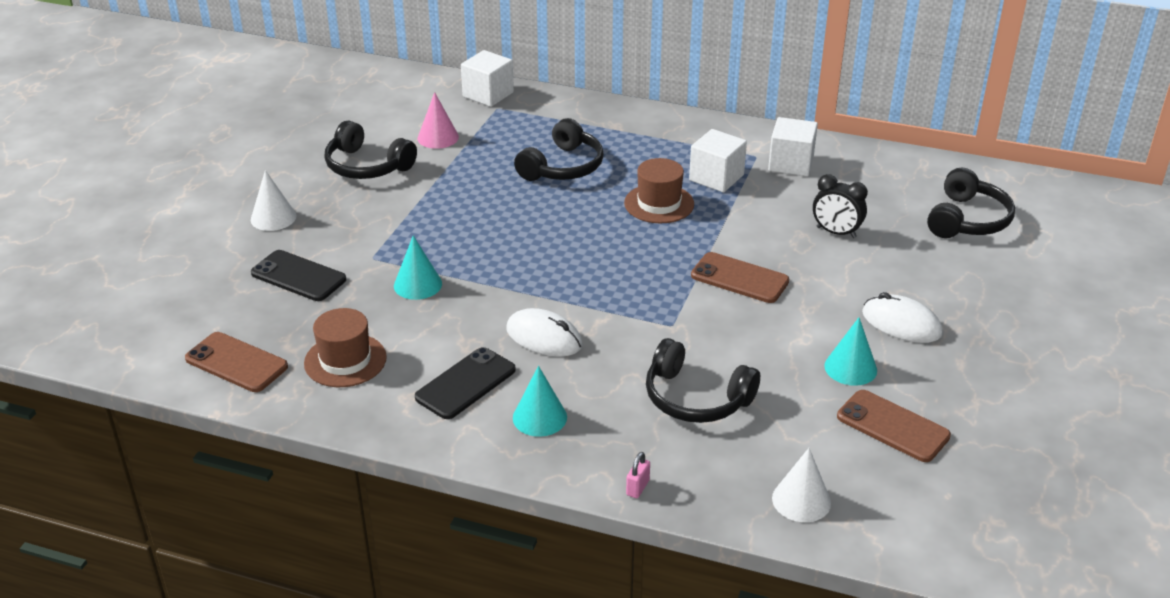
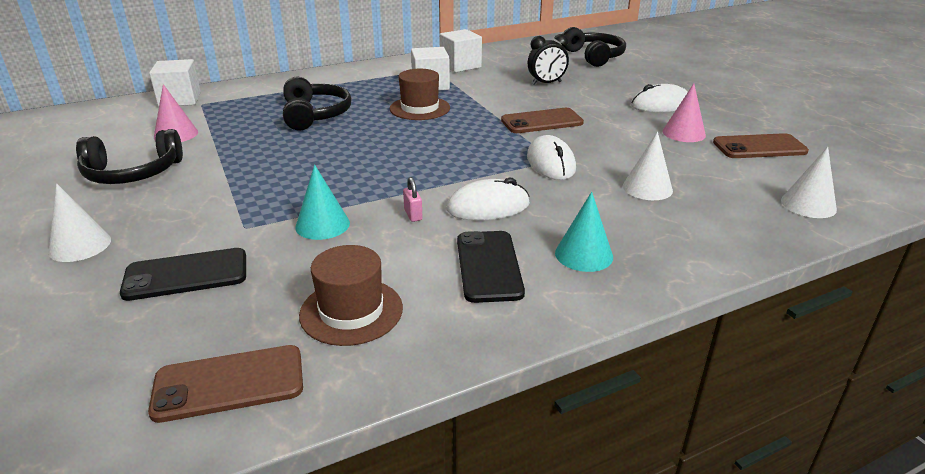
camera: 45 degrees left, 5 degrees down
(637, 488) = (727, 255): pink padlock -> pink padlock (413, 215)
(663, 327) = (551, 163): none -> white mouse
(696, 398) = (647, 188): black headphones -> white cone
(850, 368) = (684, 133): turquoise cone -> pink cone

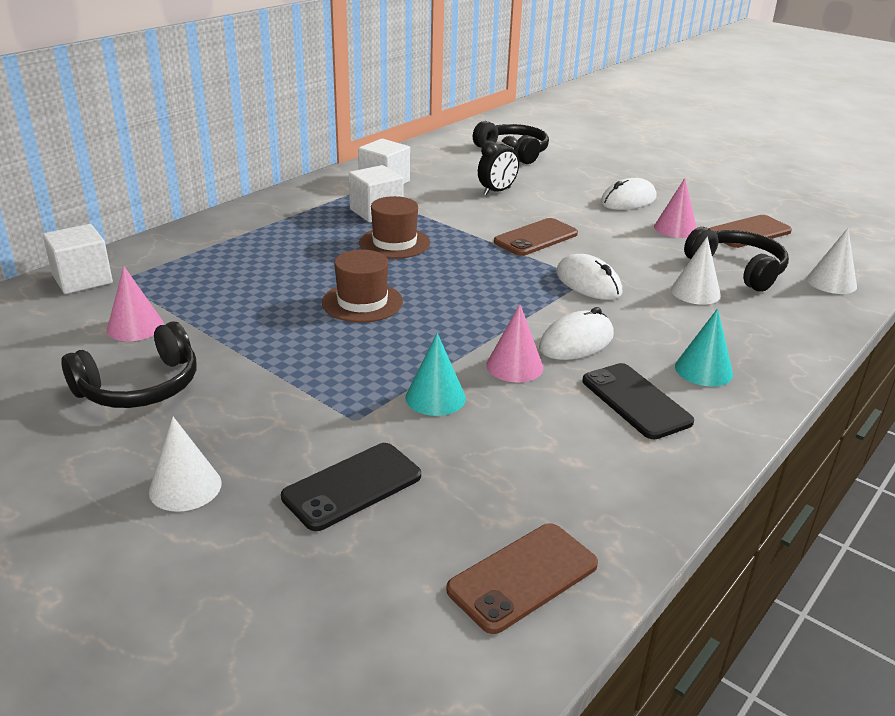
camera: 25 degrees left, 0 degrees up
(315, 115) = (283, 271): black headphones -> black headphones (738, 269)
(351, 311) = (559, 477): brown hat -> brown hat (362, 302)
(413, 215) = (514, 366): pink padlock -> pink cone

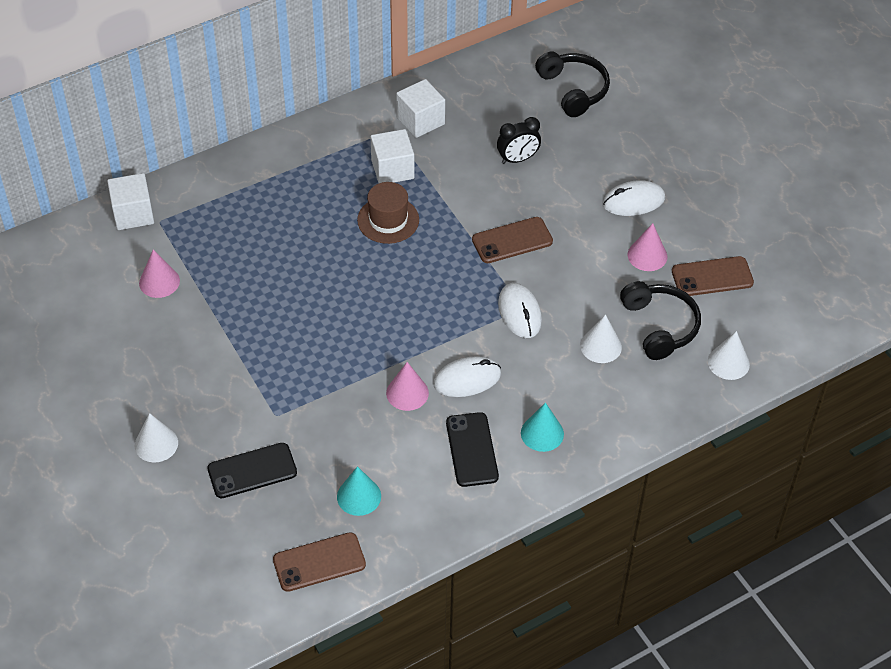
camera: 20 degrees right, 20 degrees up
(140, 387) = (149, 347): black headphones -> none
(362, 302) = (330, 293): brown hat -> none
(435, 397) = (337, 409): turquoise cone -> turquoise cone (359, 496)

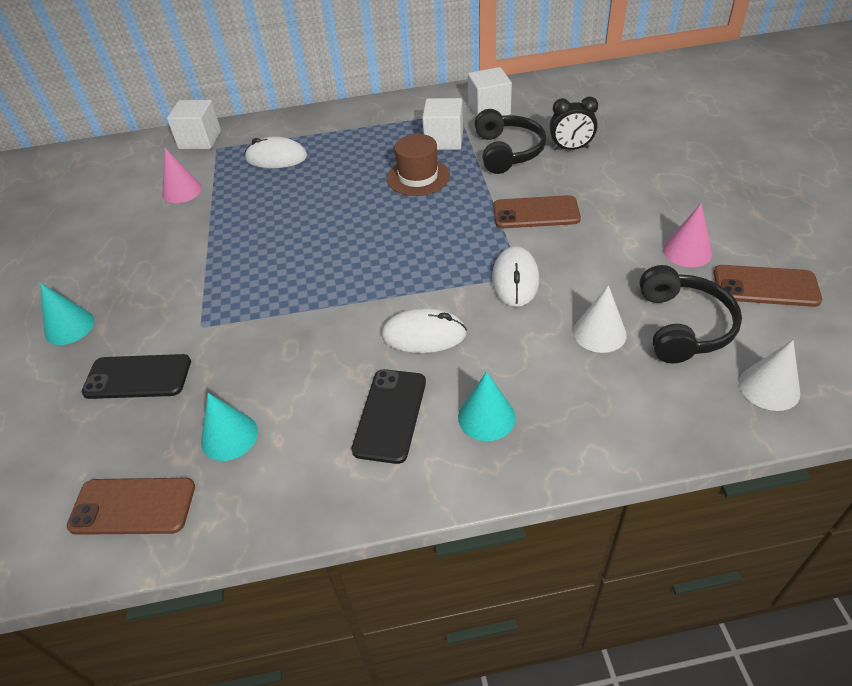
camera: 25 degrees right, 5 degrees down
(156, 444) = (69, 327): white cone -> turquoise cone
(407, 393) = (350, 334): pink cone -> none
(573, 90) = (649, 105): black headphones -> black headphones (507, 152)
(633, 201) = (685, 200): white mouse -> white mouse (276, 158)

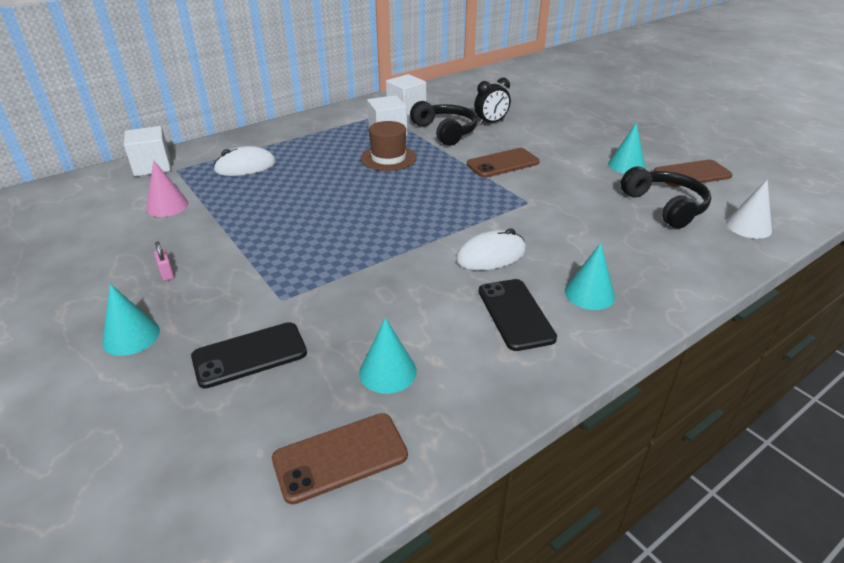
camera: 30 degrees left, 10 degrees down
(134, 269) = (167, 274): none -> pink padlock
(515, 280) = (527, 205): white mouse -> none
(599, 333) = (616, 223): white cone -> none
(687, 251) = (626, 165): pink cone -> turquoise cone

